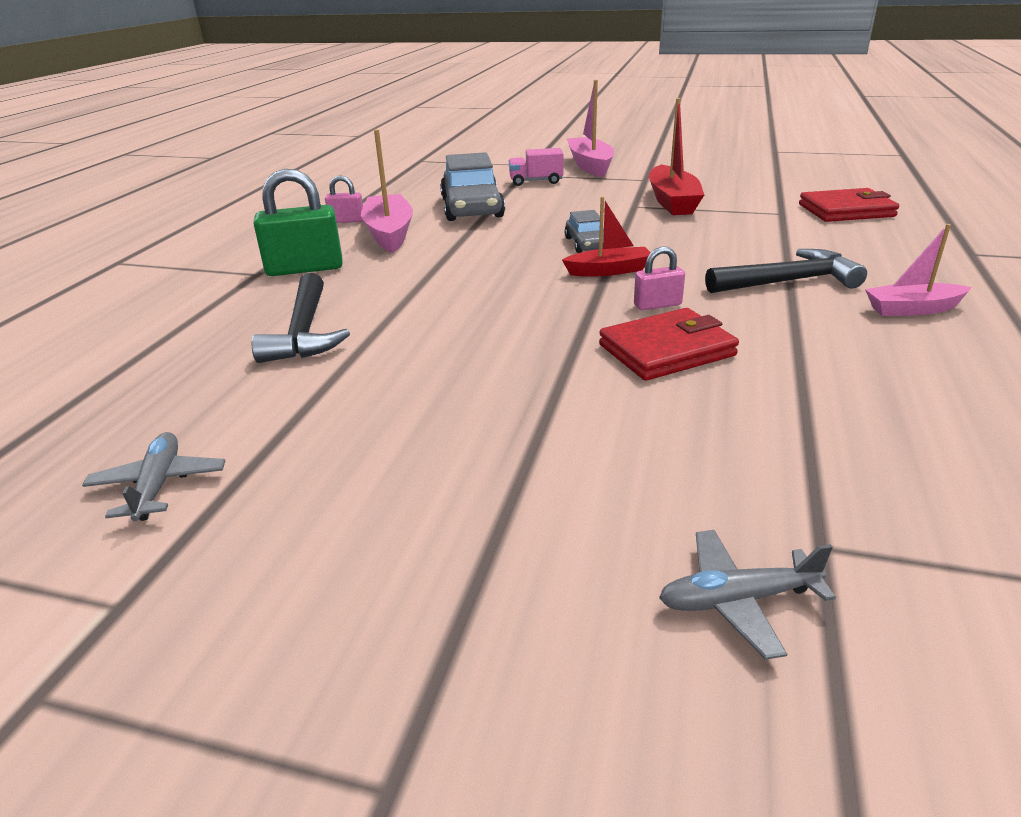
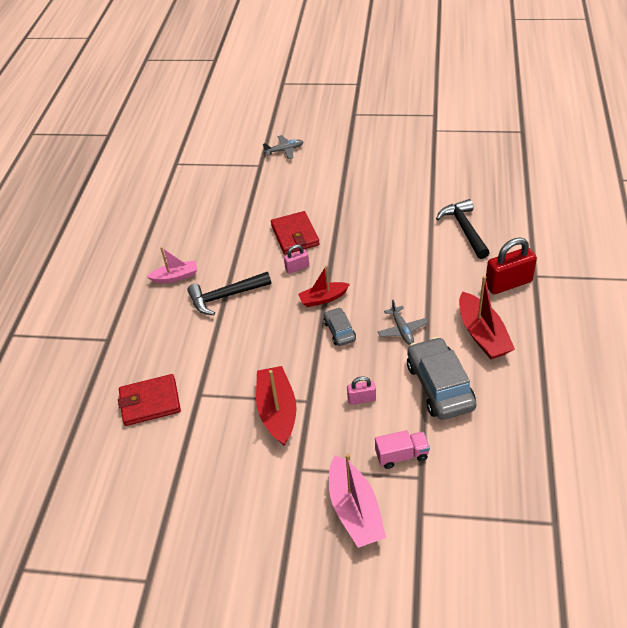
camera: 175 degrees right, 15 degrees up
(159, 485) = (456, 157): grey plane -> grey plane (402, 330)
(305, 269) = (508, 283): green padlock -> red padlock
(347, 221) = (529, 353): pink padlock -> pink padlock (361, 399)
(389, 234) = (482, 334): pink boat -> red boat
(666, 350) = (295, 235): red wallet -> red wallet turned 75 degrees counterclockwise

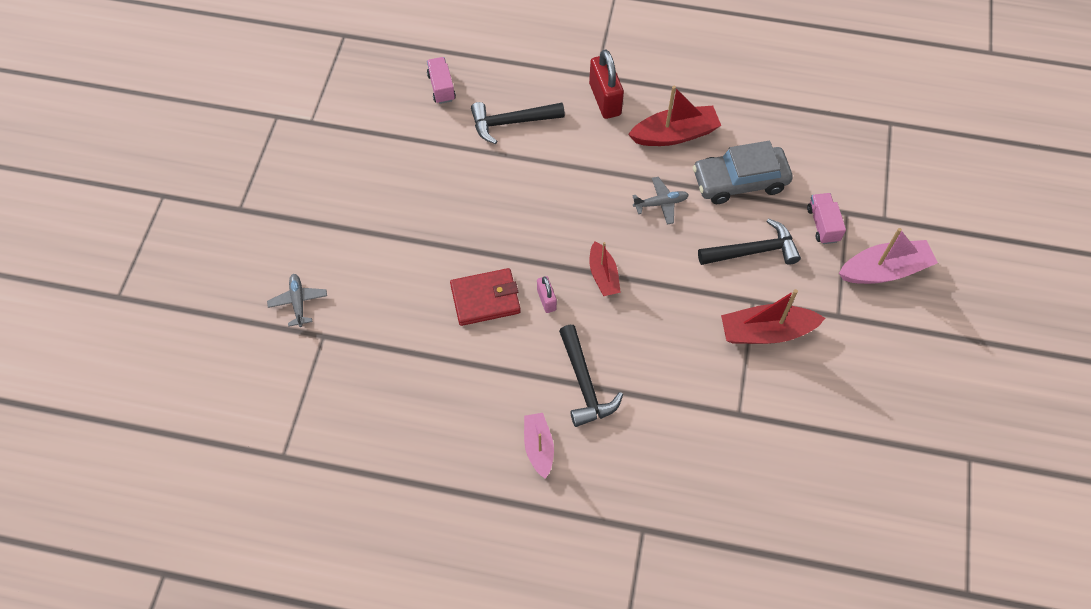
camera: 90 degrees left, 15 degrees up
(150, 402) = (748, 468): red wallet -> none
(339, 331) = (656, 263): grey car -> none
(361, 399) = (753, 251): pink padlock -> black hammer
(488, 187) = (441, 87): none -> pink truck

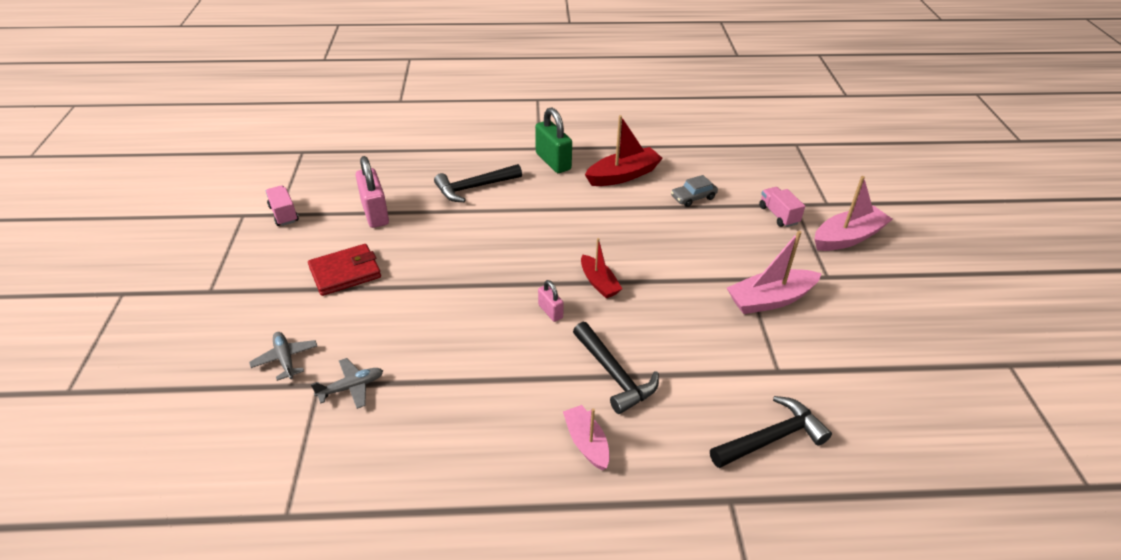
camera: 15 degrees left, 20 degrees down
(404, 139) = (375, 213): none -> pink padlock
(441, 87) = (402, 173): pink truck -> pink truck (284, 214)
(485, 299) = (488, 321): red wallet -> red wallet (345, 272)
(605, 99) = (553, 161): red padlock -> green padlock
(661, 203) = (631, 222): grey plane -> grey plane (351, 387)
(740, 181) = (693, 197): grey car -> grey car, size x0.53
(753, 251) = (728, 243): black hammer -> black hammer (771, 438)
(766, 332) = (770, 300): red boat -> pink boat

